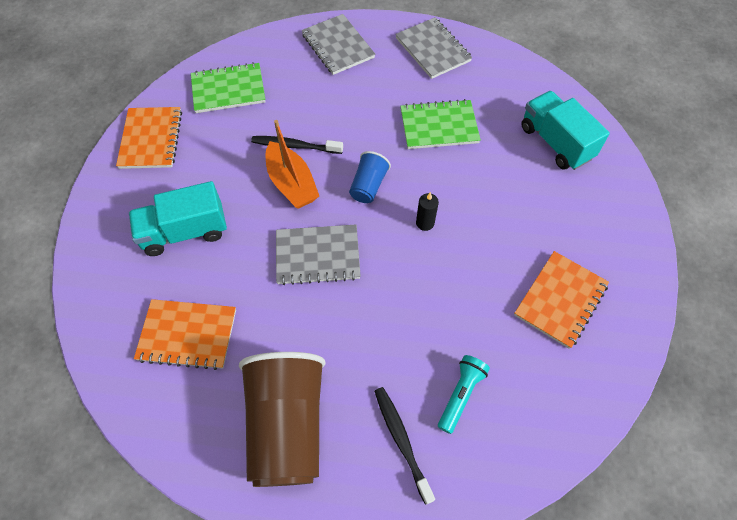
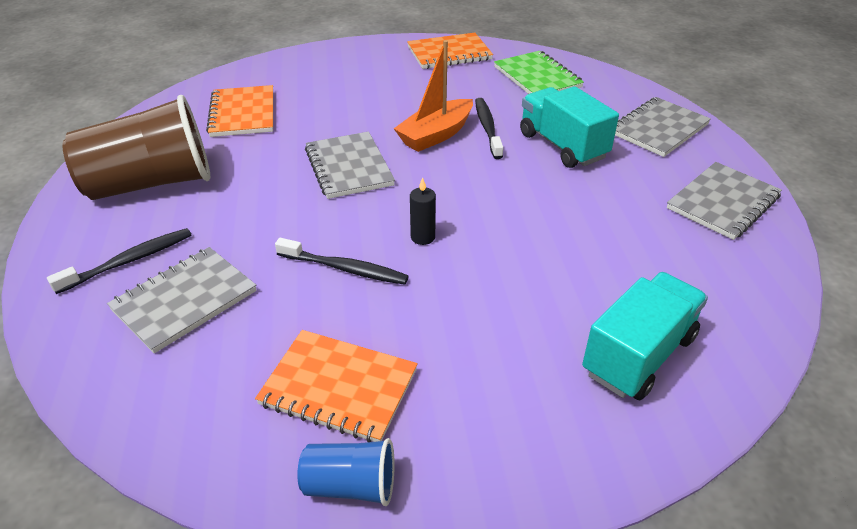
camera: 75 degrees right, 20 degrees down
(185, 232) = (352, 90): turquoise truck -> turquoise truck (562, 146)
(368, 186) = (458, 185): blue cup -> blue cup (350, 485)
(439, 126) = (587, 227): green notebook -> none
(448, 279) = (345, 268): none -> black toothbrush
(460, 394) = (185, 300): turquoise flashlight -> grey notebook

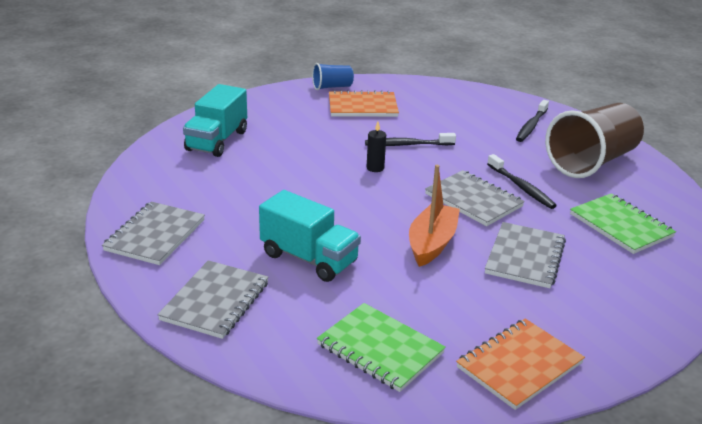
camera: 155 degrees right, 10 degrees down
(185, 300) = (475, 118): grey notebook -> grey notebook (524, 257)
(243, 113) = (620, 225): orange notebook -> green notebook
(487, 128) = (390, 262): black toothbrush -> black toothbrush (521, 187)

